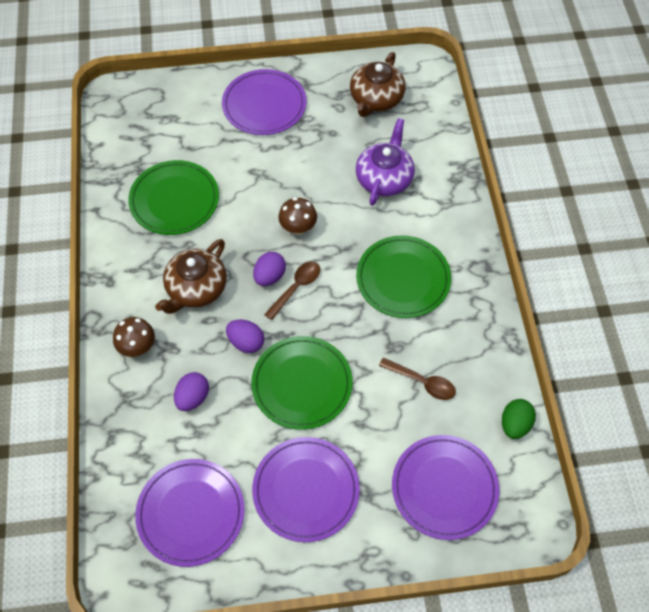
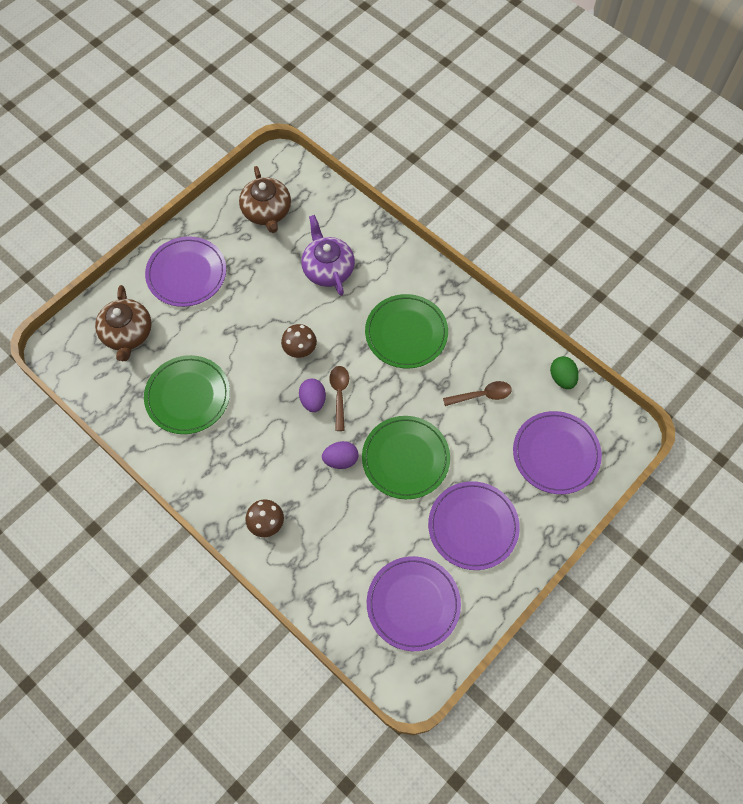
camera: 40 degrees left, 5 degrees up
(193, 397) = (340, 527): purple egg -> none
(196, 288) = (268, 449): brown teapot -> brown teapot (127, 334)

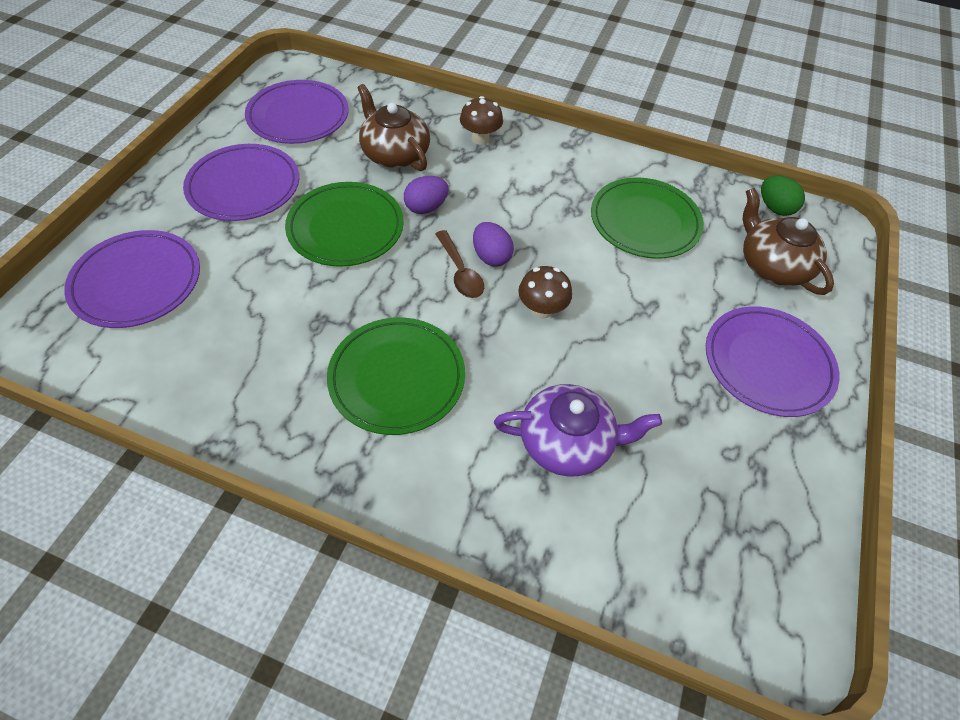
camera: 155 degrees right, 10 degrees down
(267, 211) = (731, 514): brown teapot -> brown teapot (394, 154)
(328, 268) = (567, 442): purple teapot -> purple teapot turned 45 degrees counterclockwise
(482, 395) = (256, 324): brown spoon -> none
(562, 378) = (126, 383): green egg -> green egg (774, 208)

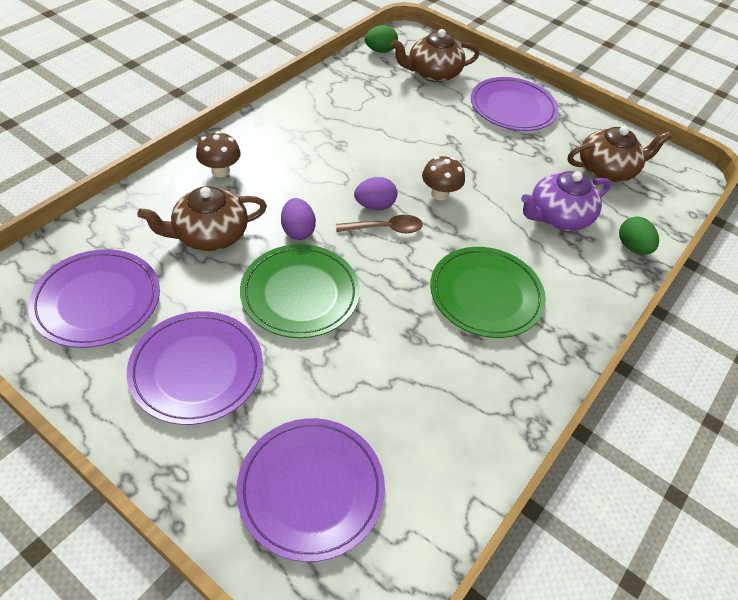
camera: 75 degrees left, 5 degrees down
(552, 546) = (632, 247): none -> green egg
(567, 442) = (558, 216): purple teapot -> purple teapot turned 135 degrees counterclockwise
(644, 221) = (369, 113): green plate -> none
(708, 502) = (607, 170): none -> brown teapot

